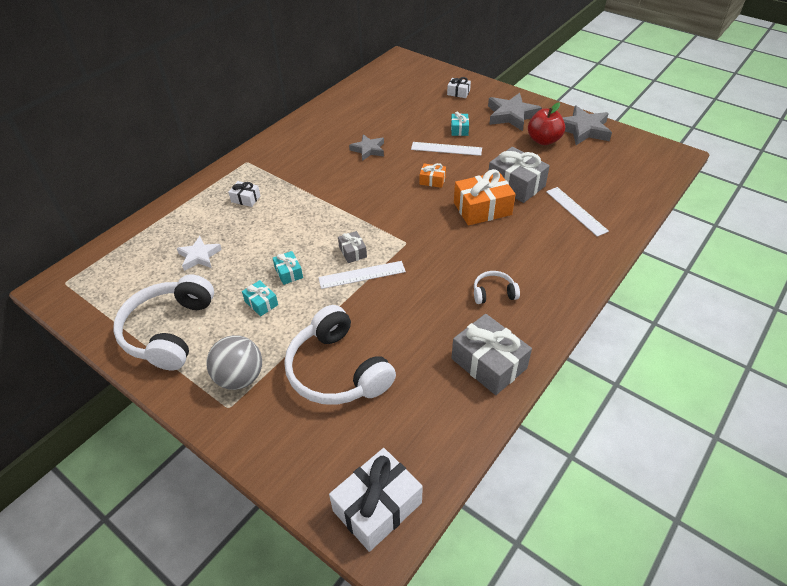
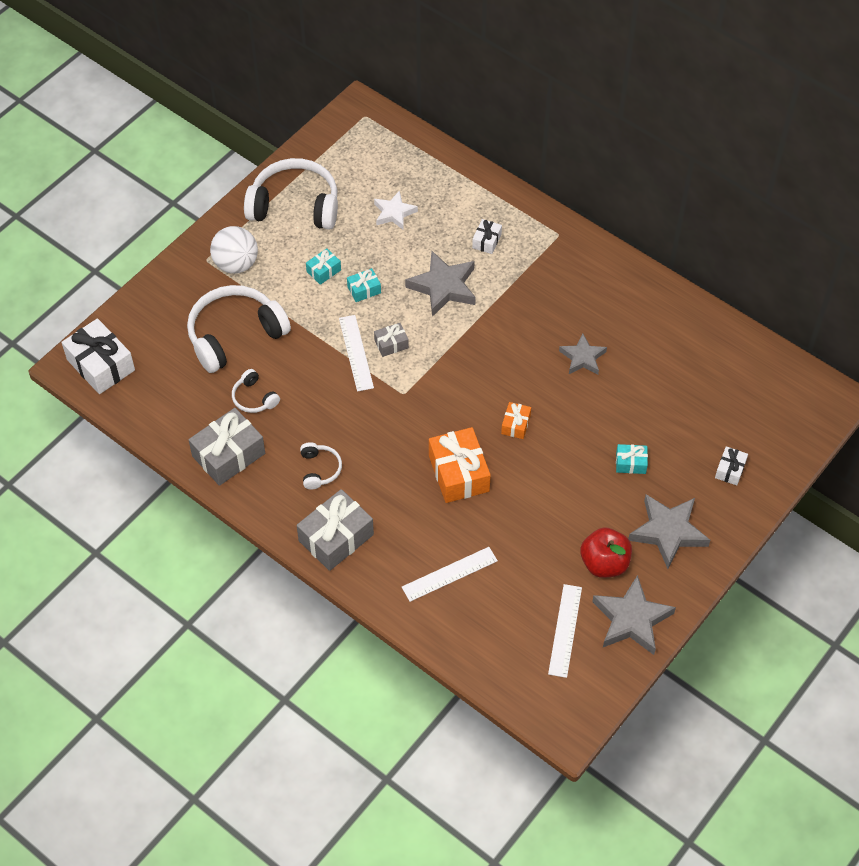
camera: 90 degrees right, 10 degrees up
(240, 377) = (236, 264): grey ball -> white ball
(292, 222) = (443, 287): none -> grey star
(417, 348) = (254, 398): none -> white headphones
(446, 149) = (584, 444): white ruler -> white ruler (565, 630)
(516, 184) = (504, 515): grey gift -> grey gift (336, 538)

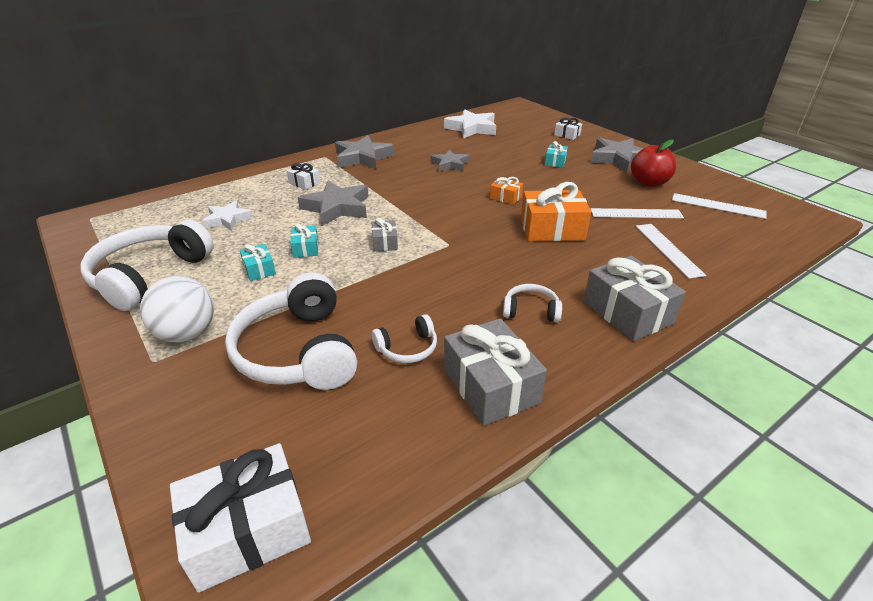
camera: 75 degrees left, 20 degrees down
(356, 353) = (383, 264): white ruler -> white ruler (636, 213)
(631, 619) = (700, 180): grey star -> grey star (362, 157)
(708, 358) = (472, 128): none -> white star

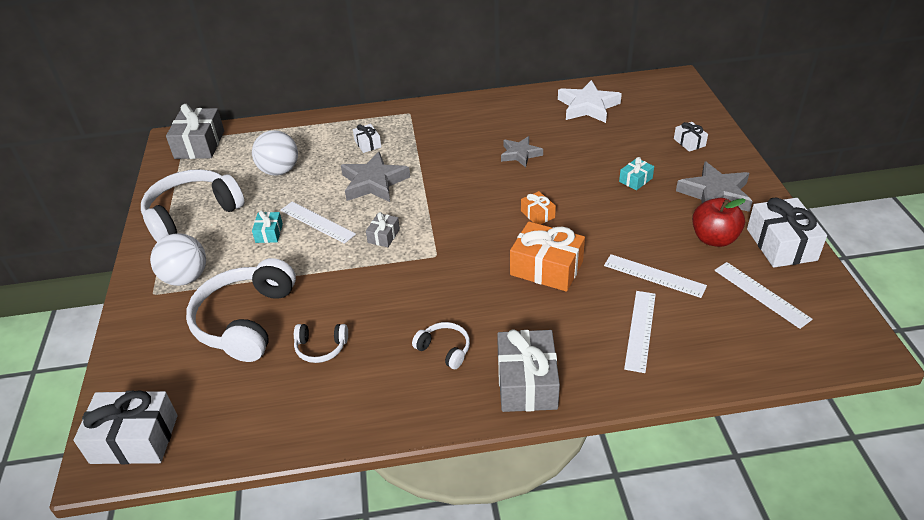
camera: 30 degrees right, 5 degrees up
(227, 219) = (279, 171): white star -> white ball
(306, 248) = (317, 222): turquoise gift -> white ruler
(362, 157) = (443, 123): grey star -> none
(491, 386) = (353, 404): grey gift -> grey gift (199, 144)
(694, 176) = (781, 244): none -> white gift

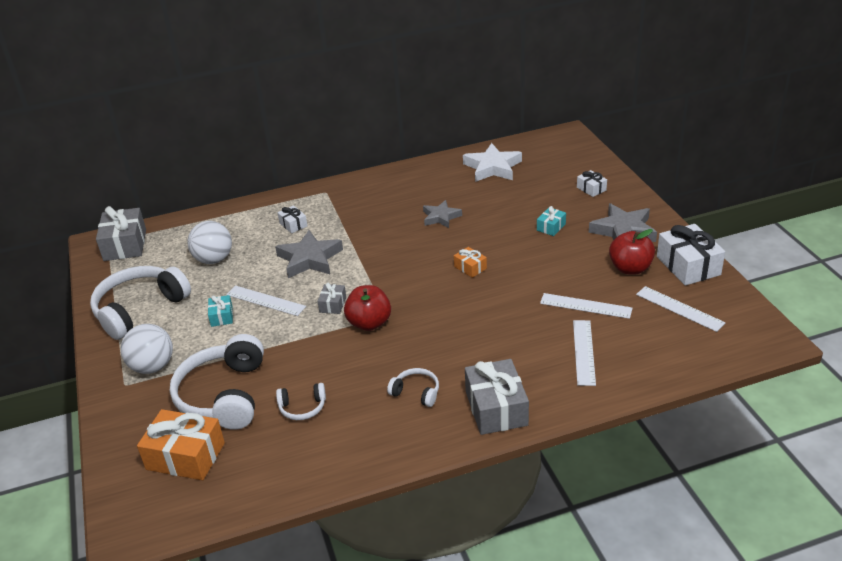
camera: 10 degrees left, 5 degrees down
(134, 439) = (150, 509): white gift -> none
(415, 262) = (369, 323): none -> red apple
(546, 268) = (490, 312): orange gift -> orange gift (185, 456)

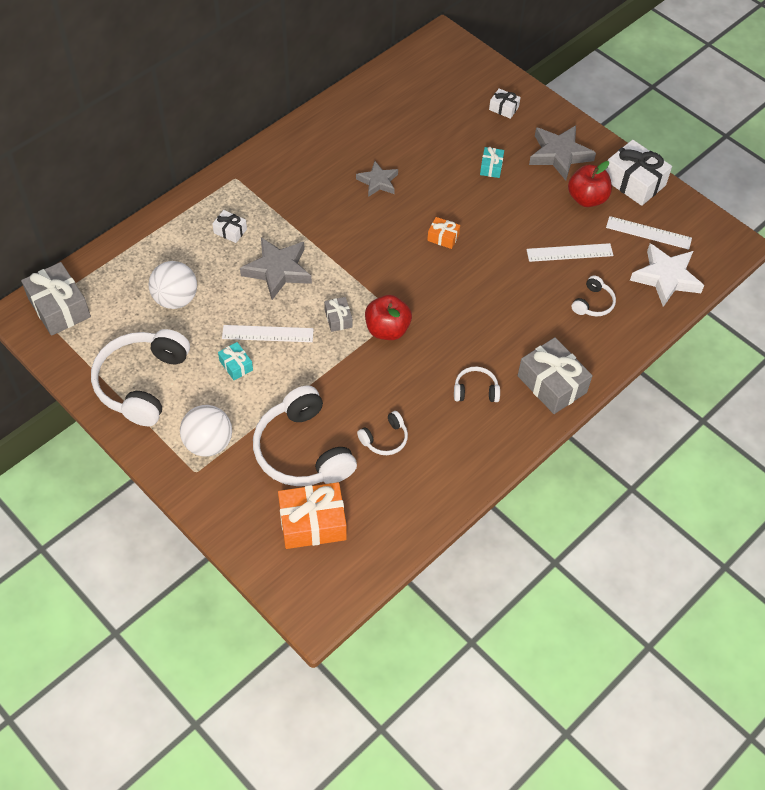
camera: 30 degrees left, 20 degrees up
(492, 167) = (392, 102): white star -> white star (666, 277)
(584, 352) = (593, 303): white ruler -> white headphones

